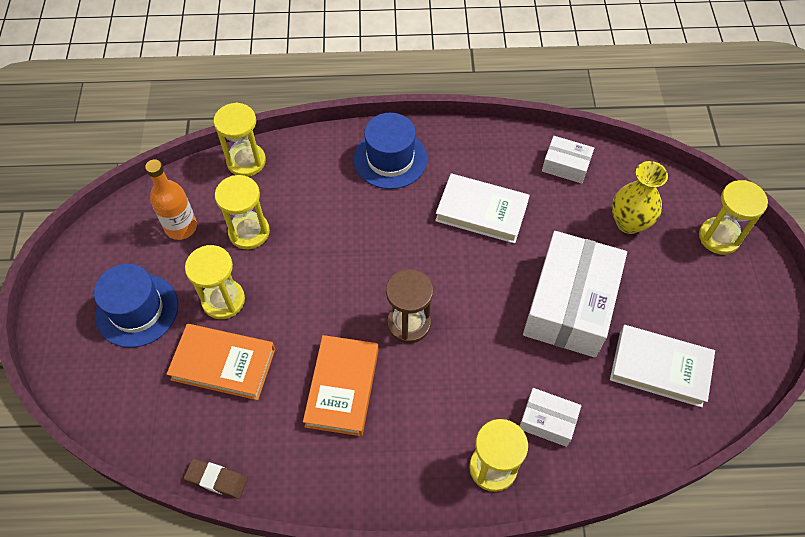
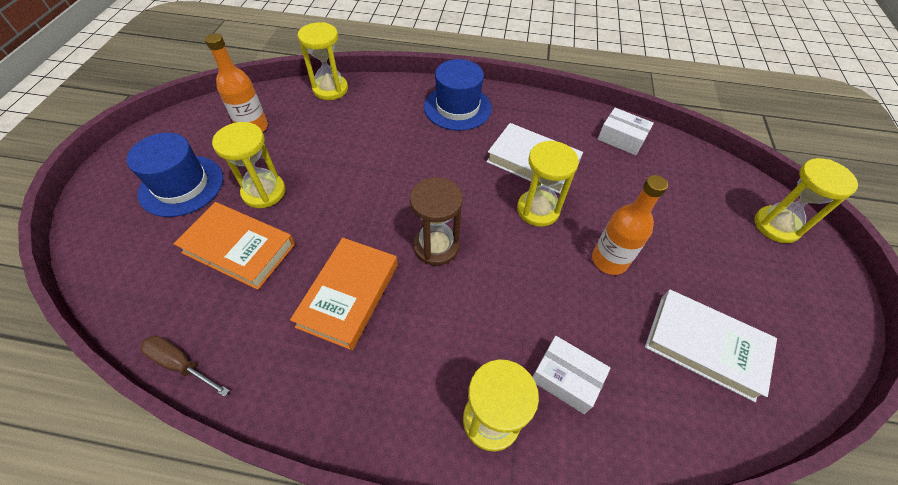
camera: 10 degrees right, 5 degrees down
(217, 479) = (180, 364): brown eraser -> brown screwdriver
(249, 232) = (311, 141): yellow hourglass -> yellow hourglass (538, 210)
(570, 304) = (609, 260): white box -> orange bottle
(629, 222) = (680, 196): yellow vase -> none

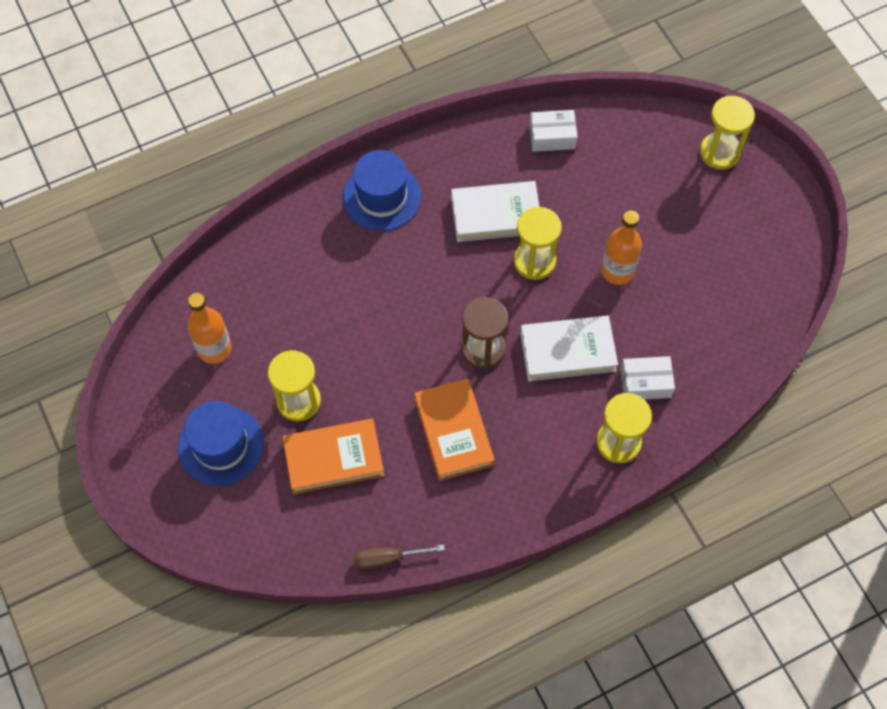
camera: 35 degrees left, 10 degrees up
(330, 89) = (239, 256): yellow hourglass -> none
(705, 346) = (719, 296): white book -> white book (567, 351)

